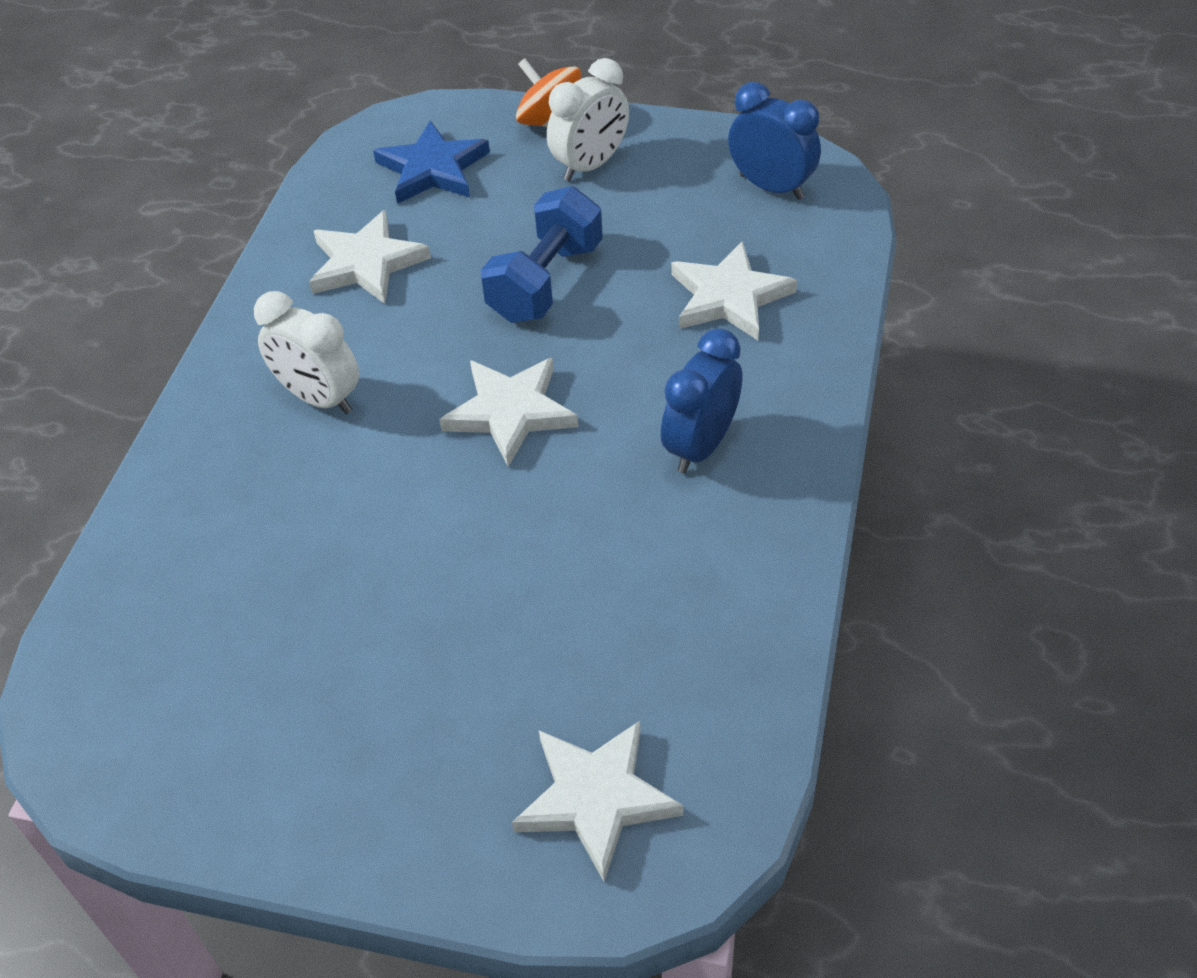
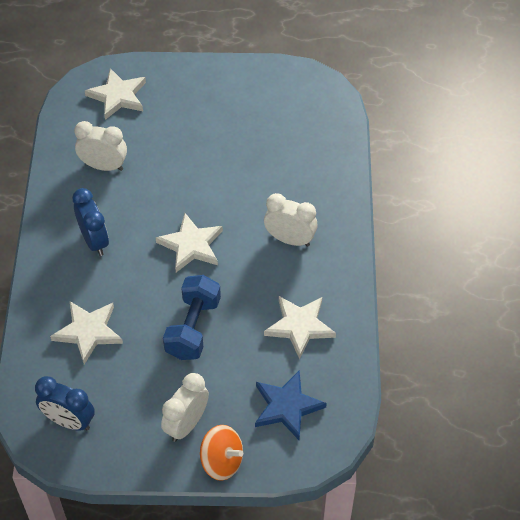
camera: 165 degrees right, 5 degrees up
(660, 605) = (104, 166): none -> white clock
(700, 446) = (94, 241): blue clock -> blue clock turned 45 degrees counterclockwise

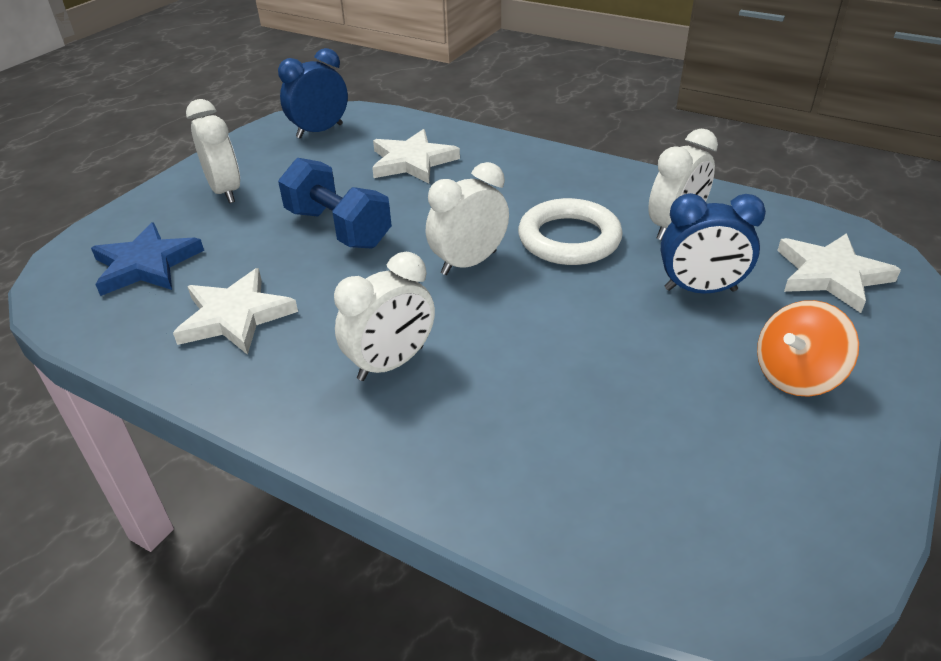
camera: 120 degrees right, 15 degrees down
(94, 241) = (542, 192): blue clock -> blue clock (700, 290)
(141, 209) = (569, 239): none -> white ring
(191, 245) = (468, 263): white star -> white clock
(222, 461) = (154, 201): orange spinning top -> orange spinning top (796, 375)

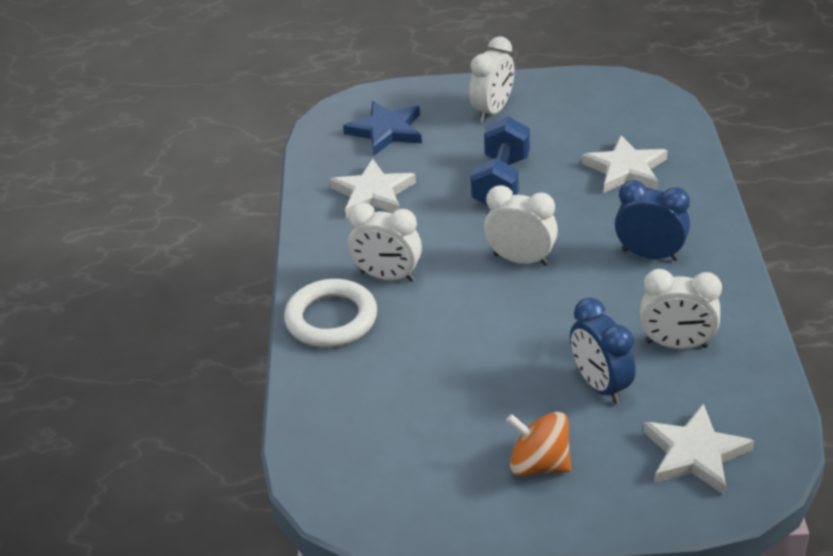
camera: 60 degrees right, 0 degrees up
(319, 131) = (618, 103): blue clock -> blue clock (650, 255)
(569, 239) = (601, 294): white ring -> white ring (331, 319)

